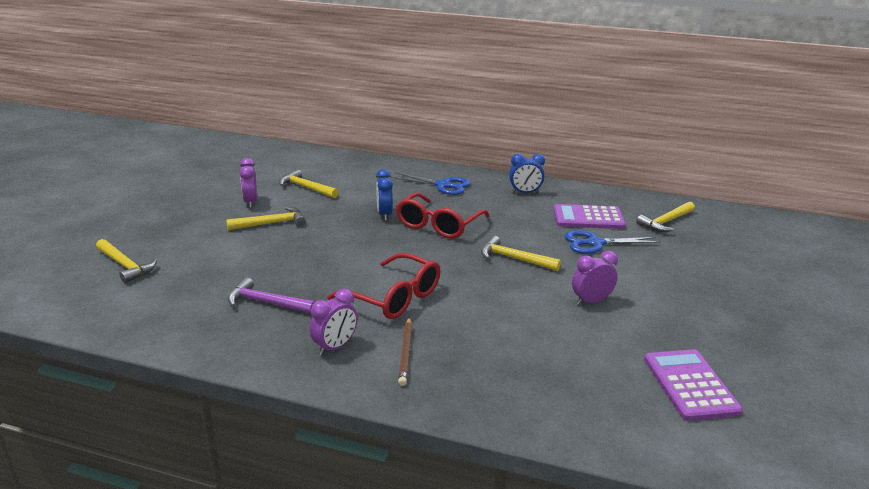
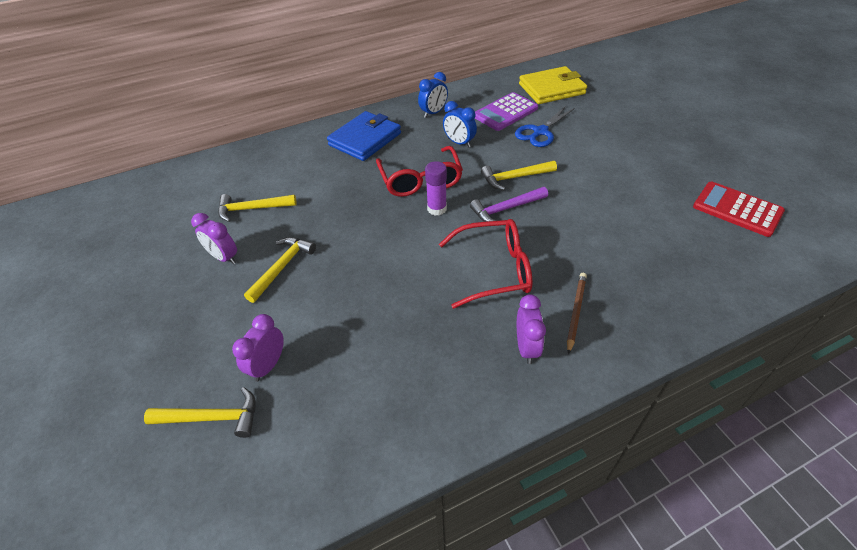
camera: 40 degrees left, 20 degrees up
(266, 303) = (412, 350): purple hammer -> purple hammer (506, 209)
(384, 215) = (365, 196): blue clock -> blue clock (459, 143)
(406, 352) = (575, 312): brown pencil -> brown pencil turned 120 degrees counterclockwise
(419, 245) = (437, 209): none -> purple glue stick
(443, 185) = (365, 139): blue scissors -> blue wallet
(591, 301) = (607, 183): purple clock -> purple clock (268, 365)
(666, 222) = (551, 89): yellow hammer -> yellow wallet
(690, 385) = (737, 209): purple calculator -> red calculator

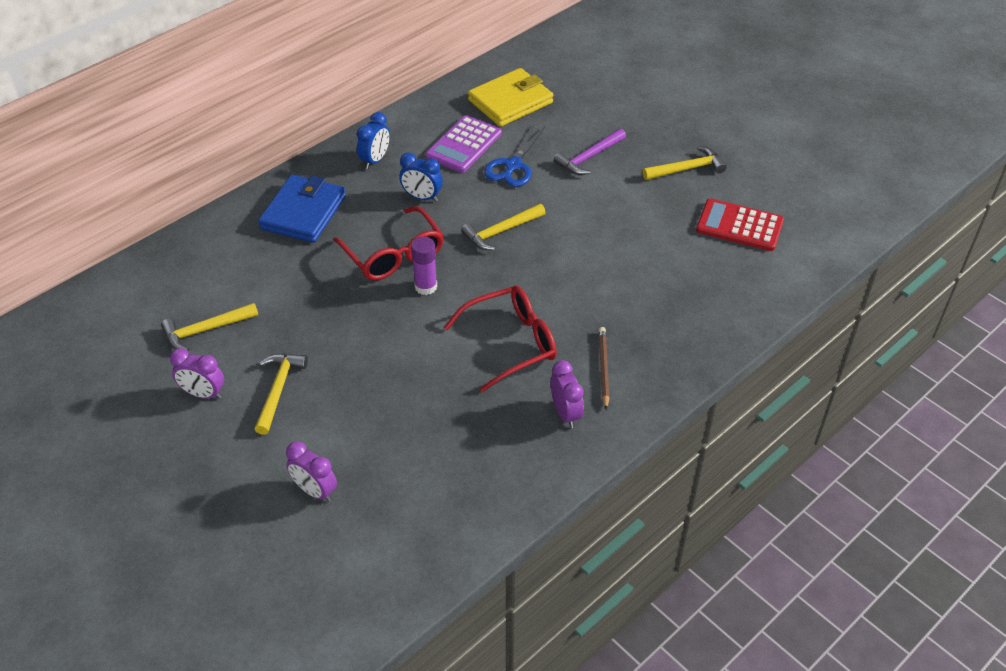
camera: 20 degrees left, 0 degrees up
(212, 418) = (282, 551): yellow hammer -> yellow hammer (687, 169)
(268, 365) = (315, 491): purple clock -> purple clock turned 60 degrees counterclockwise
(506, 209) = (503, 272): purple hammer -> purple hammer (589, 157)

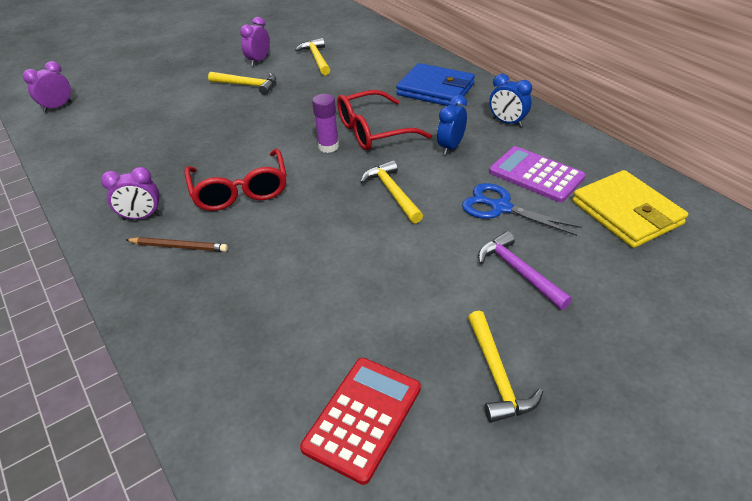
camera: 100 degrees right, 5 degrees down
(315, 491) = (151, 100): purple clock -> purple clock (58, 107)

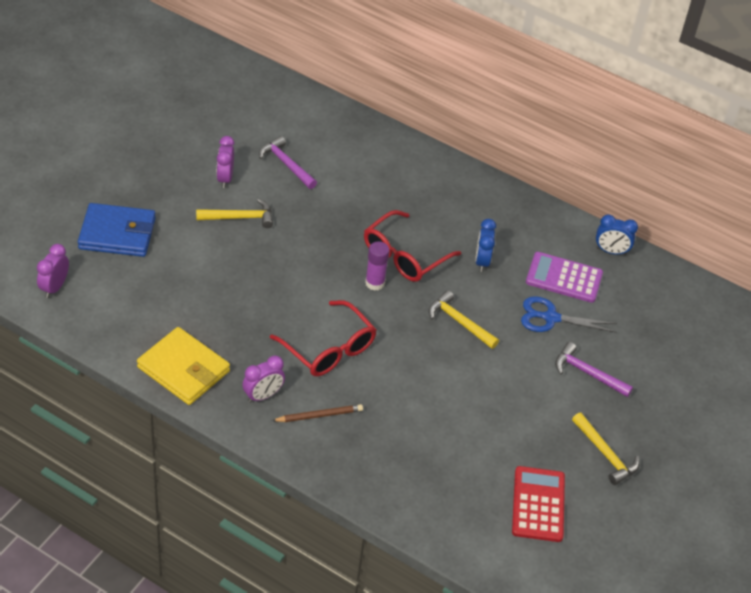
camera: 30 degrees left, 5 degrees up
(316, 58) = (286, 164): yellow hammer -> purple hammer
(435, 89) = (432, 190): blue wallet -> blue wallet (117, 234)
(507, 122) = (516, 222): blue clock -> blue clock (611, 251)
(626, 213) = (643, 302): yellow wallet -> yellow wallet (183, 369)

